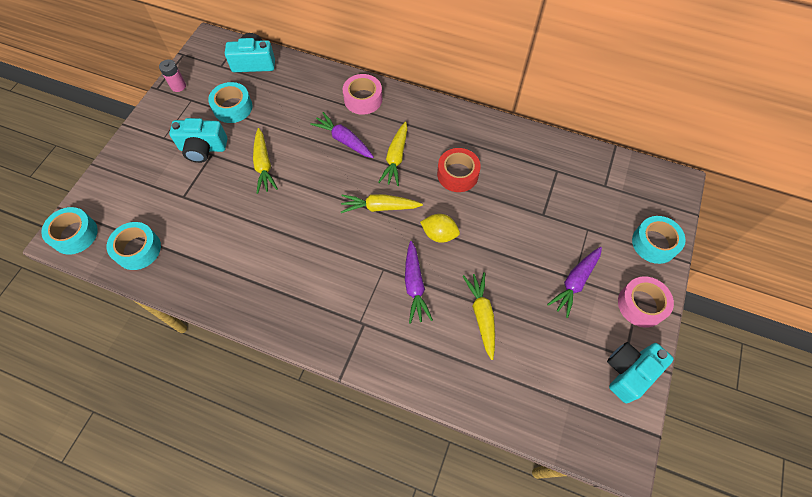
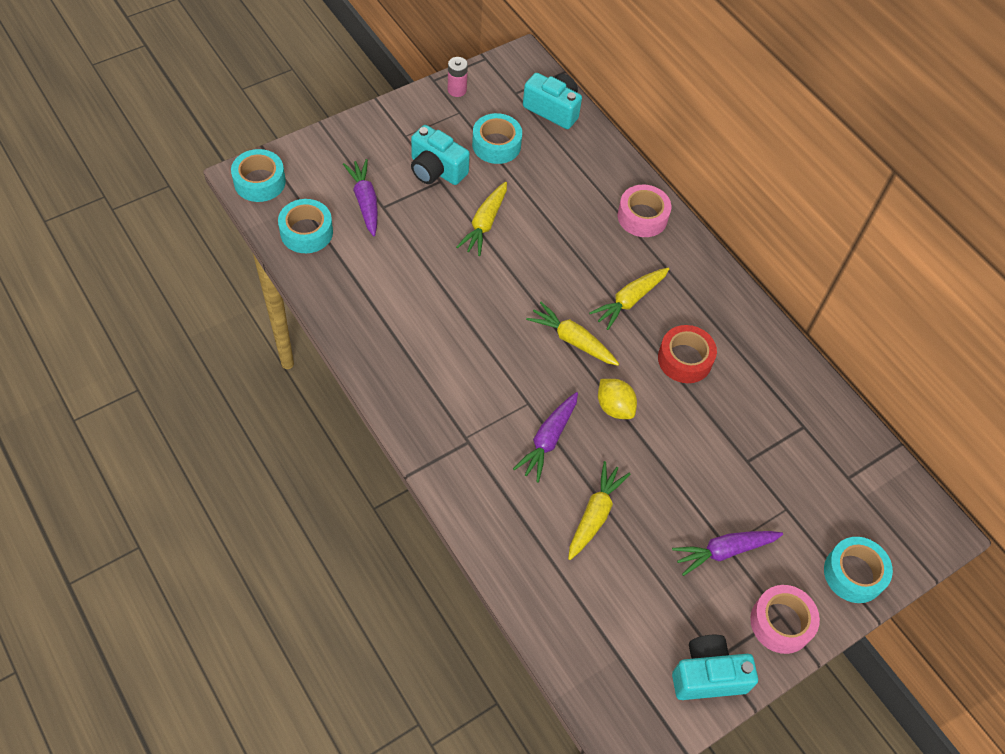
camera: 30 degrees right, 5 degrees down
(344, 140) = (587, 248): purple carrot -> purple carrot (365, 201)

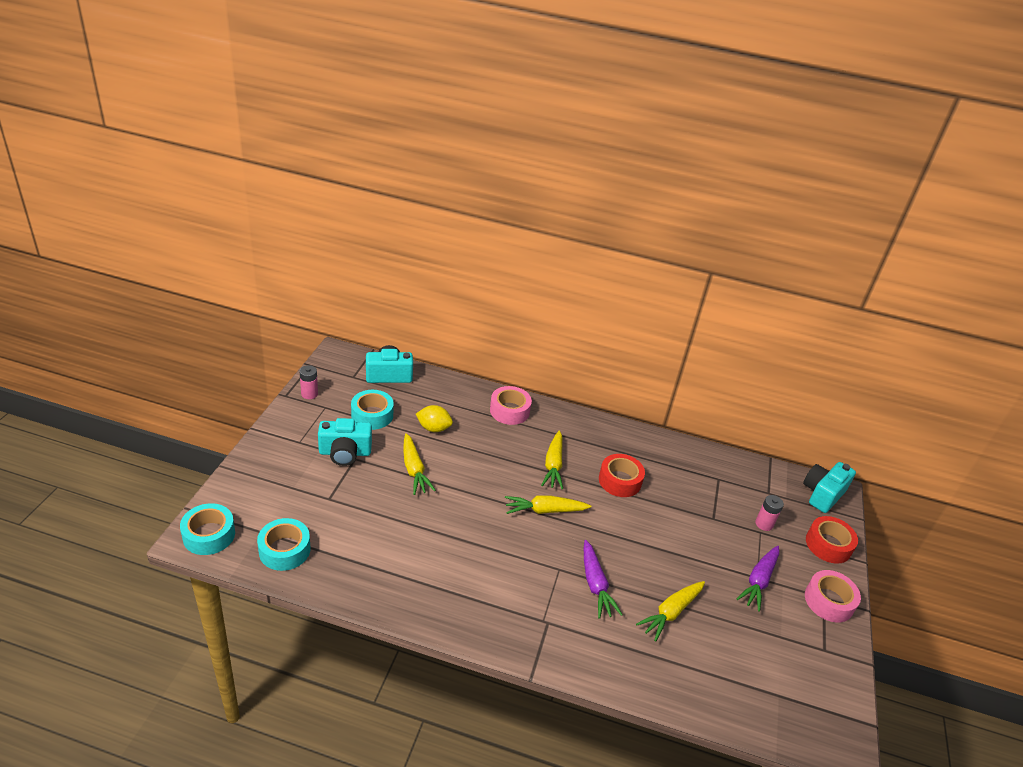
camera: 40 degrees left, 20 degrees down
(365, 201) = (311, 502): purple carrot -> none
(595, 514) = (671, 613): yellow carrot -> yellow carrot turned 120 degrees counterclockwise
(614, 407) = (611, 536): yellow lemon -> yellow lemon (433, 428)
(708, 675) = (831, 665): turquoise camera -> turquoise camera (822, 494)
(801, 504) = (764, 524): none -> pink battery
(853, 574) = (828, 545): turquoise tape -> red tape

